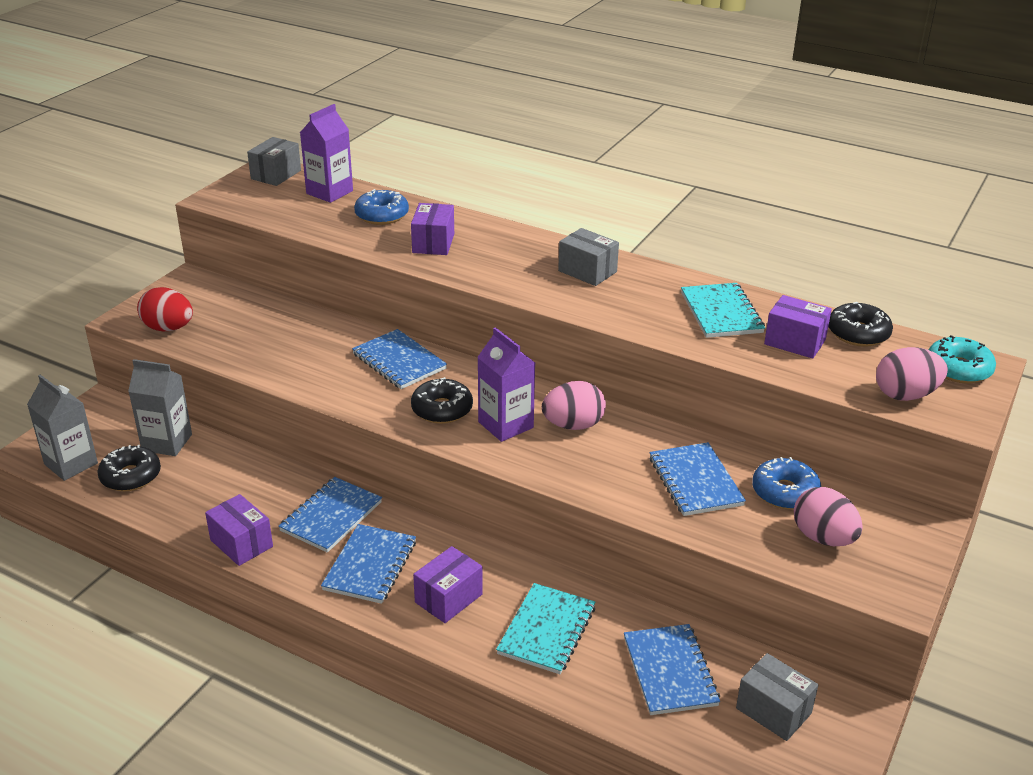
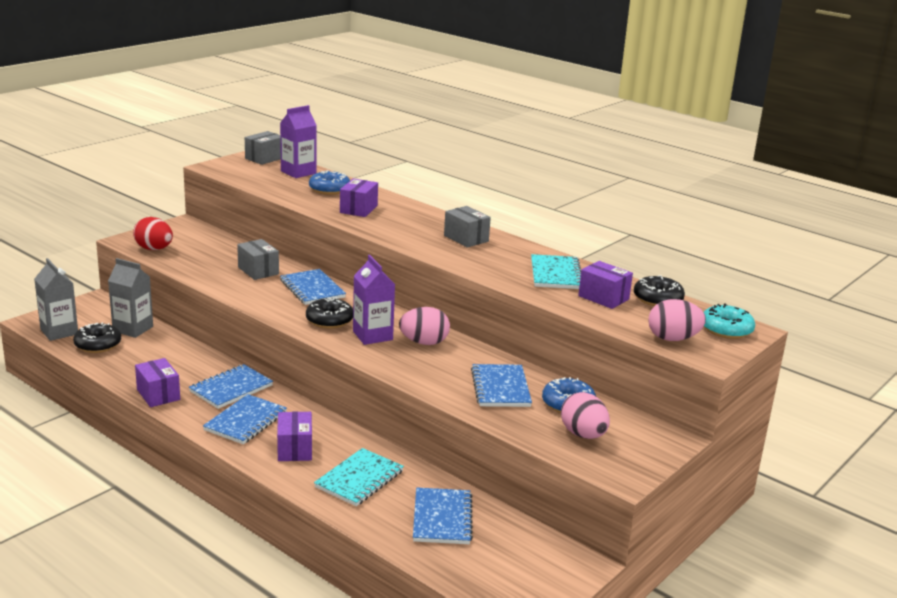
camera: 10 degrees right, 10 degrees down
(448, 598) = (294, 449): purple box -> purple box turned 60 degrees counterclockwise
(773, 711) = (511, 554): grey box -> grey box (258, 271)

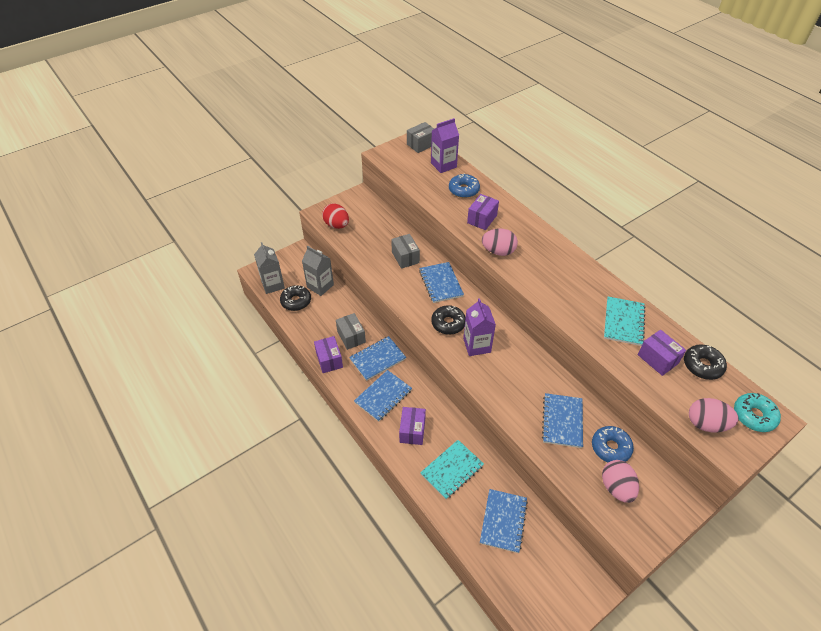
camera: 15 degrees right, 25 degrees up
(424, 342) = (513, 358): pink egg -> pink egg (498, 251)
(466, 238) = (559, 266): grey box -> grey box (351, 337)

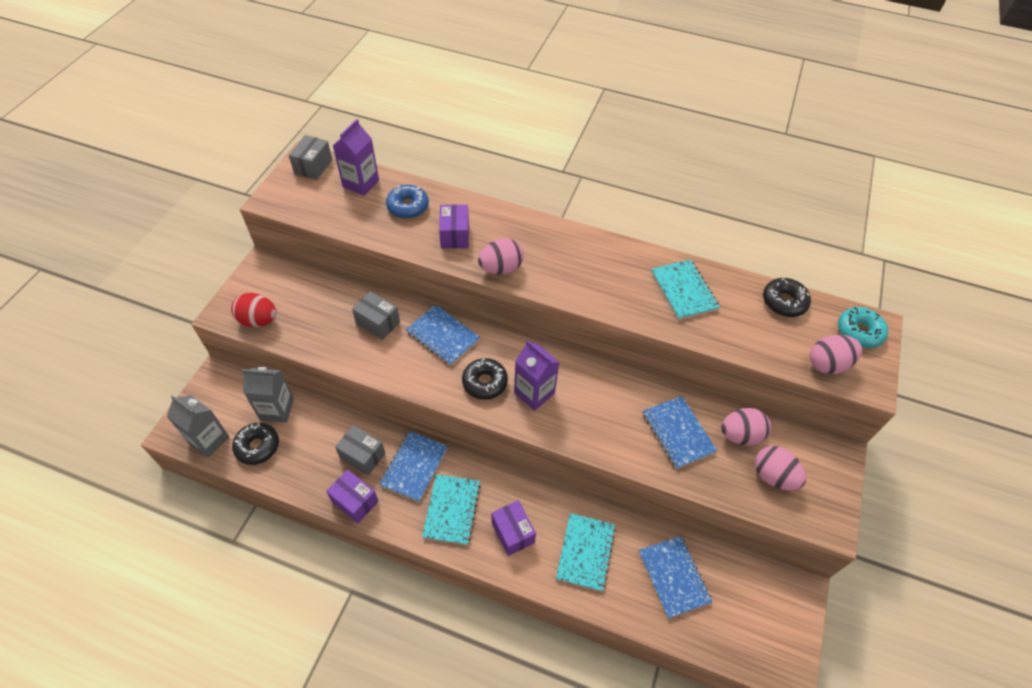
camera: 35 degrees left, 5 degrees up
(383, 396) = (451, 510): blue notebook -> turquoise notebook
(610, 448) = (740, 435): blue donut -> pink egg
(657, 359) = (741, 316): purple box -> none

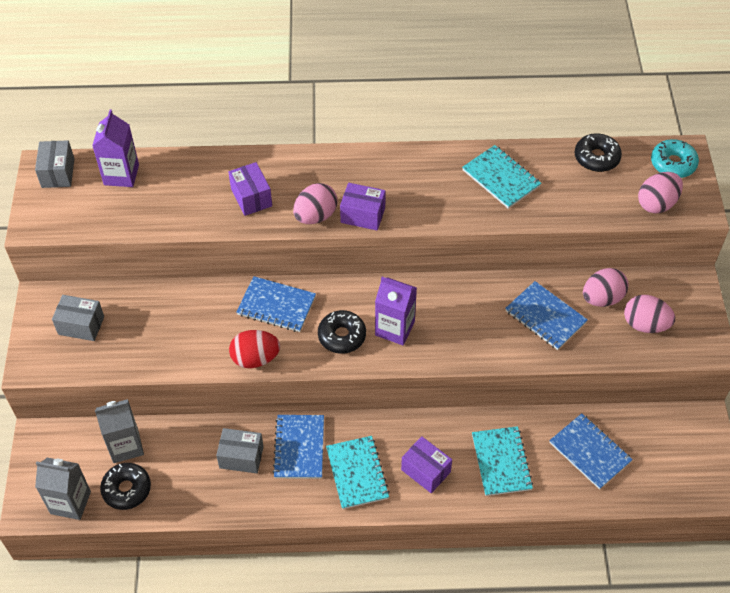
camera: 20 degrees left, 0 degrees up
(258, 320) = (73, 358): red egg -> red egg (255, 358)
(355, 501) = (257, 502): purple box -> purple box (363, 215)
(378, 323) = (202, 316): grey box -> grey box (81, 325)
(408, 207) = (186, 183): blue donut -> none

